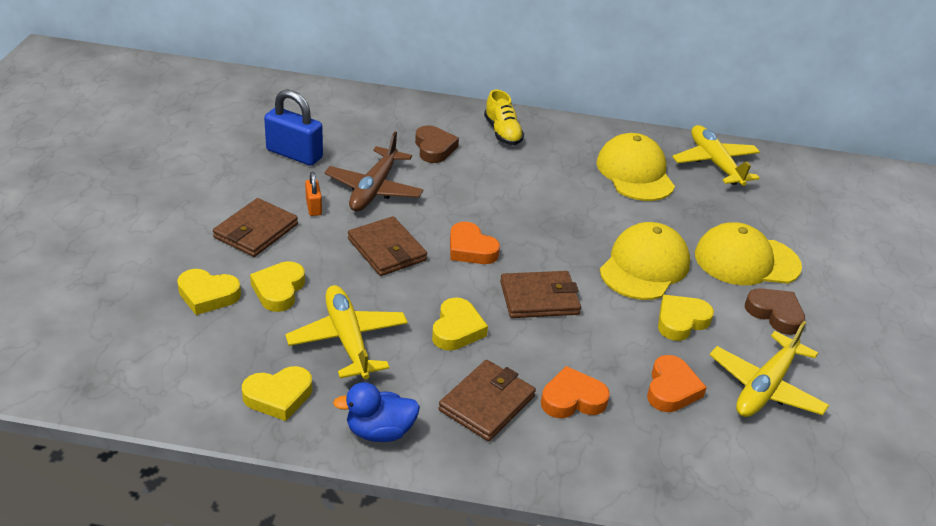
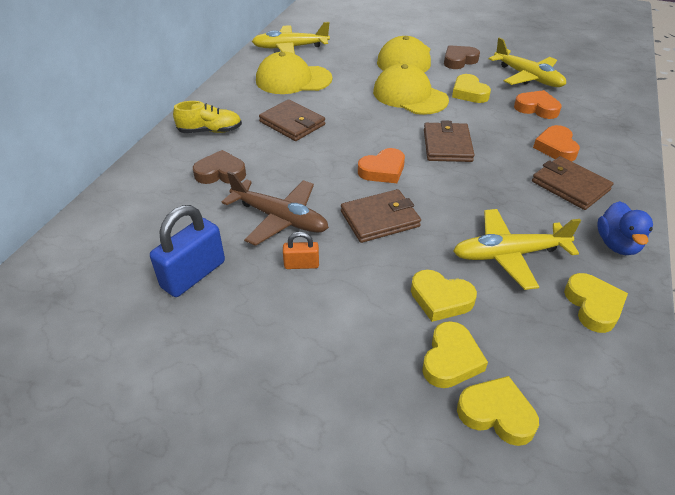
camera: 75 degrees left, 5 degrees up
(256, 231) = (338, 314): brown wallet -> brown wallet (292, 123)
(457, 329) = (488, 190): yellow heart -> yellow heart (496, 414)

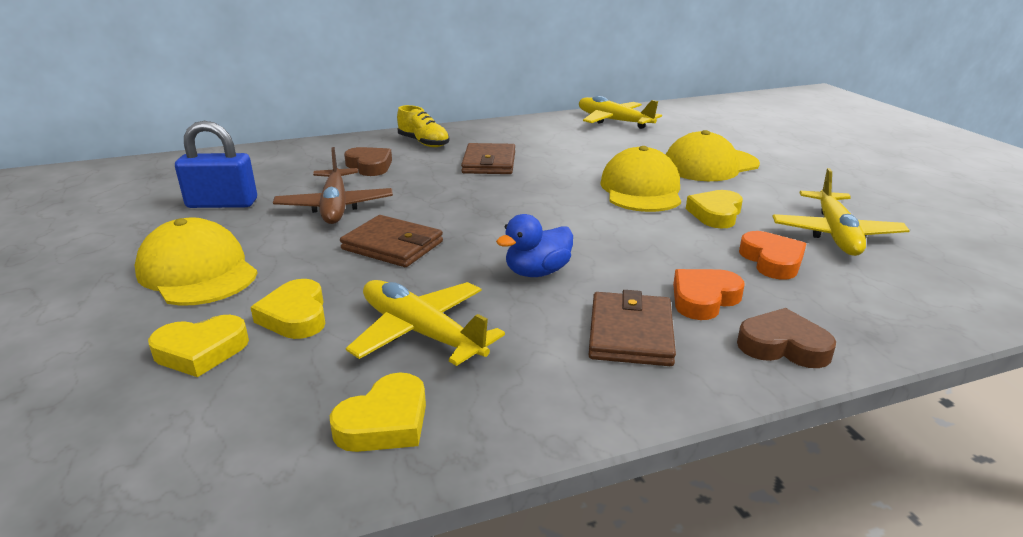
camera: 50 degrees right, 15 degrees down
(293, 80) = (562, 140): yellow cap -> yellow cap (197, 271)
(301, 264) = (279, 236): orange padlock -> none
(383, 170) = (478, 221): orange heart -> none
(447, 145) = (581, 236): brown wallet -> none
(459, 60) = (774, 188): brown heart -> brown heart (783, 346)
(496, 414) = (132, 405): yellow heart -> none
(617, 244) = (547, 407): blue duck -> blue duck (537, 272)

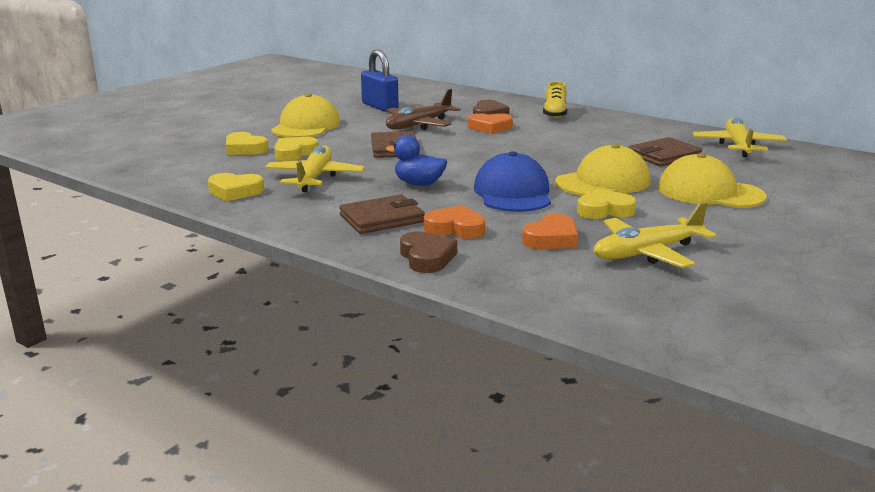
camera: 55 degrees right, 5 degrees down
(411, 179) = (490, 127): none -> orange heart
(489, 163) = (558, 136): brown wallet -> brown wallet (664, 156)
(625, 235) = (513, 193): none -> blue cap

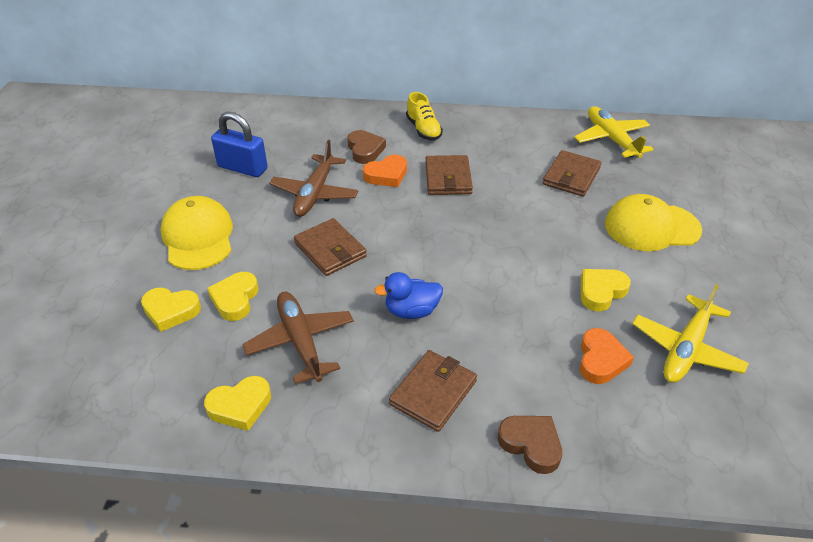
camera: 30 degrees left, 20 degrees up
(314, 178) = (300, 342): yellow plane -> brown plane
(455, 228) = (511, 380): orange heart -> none
(513, 193) = (506, 292): blue cap -> none
(542, 137) = (448, 178): none -> brown wallet
(603, 182) = (561, 242): yellow cap -> none

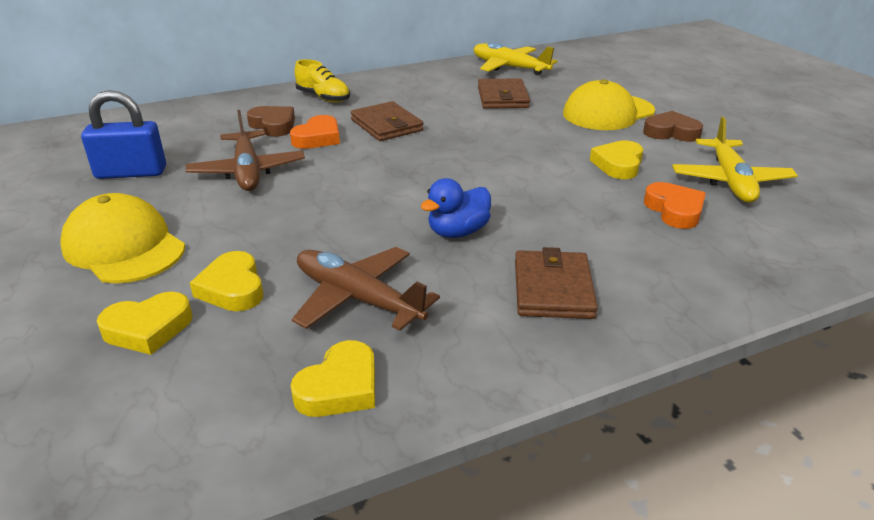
camera: 30 degrees left, 10 degrees down
(330, 250) = (313, 211): brown wallet -> none
(531, 444) = (691, 294): brown heart -> brown heart (671, 132)

